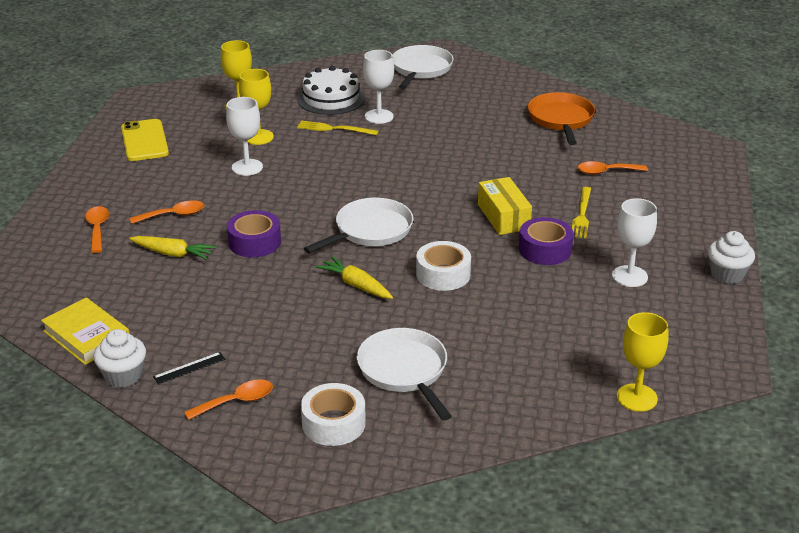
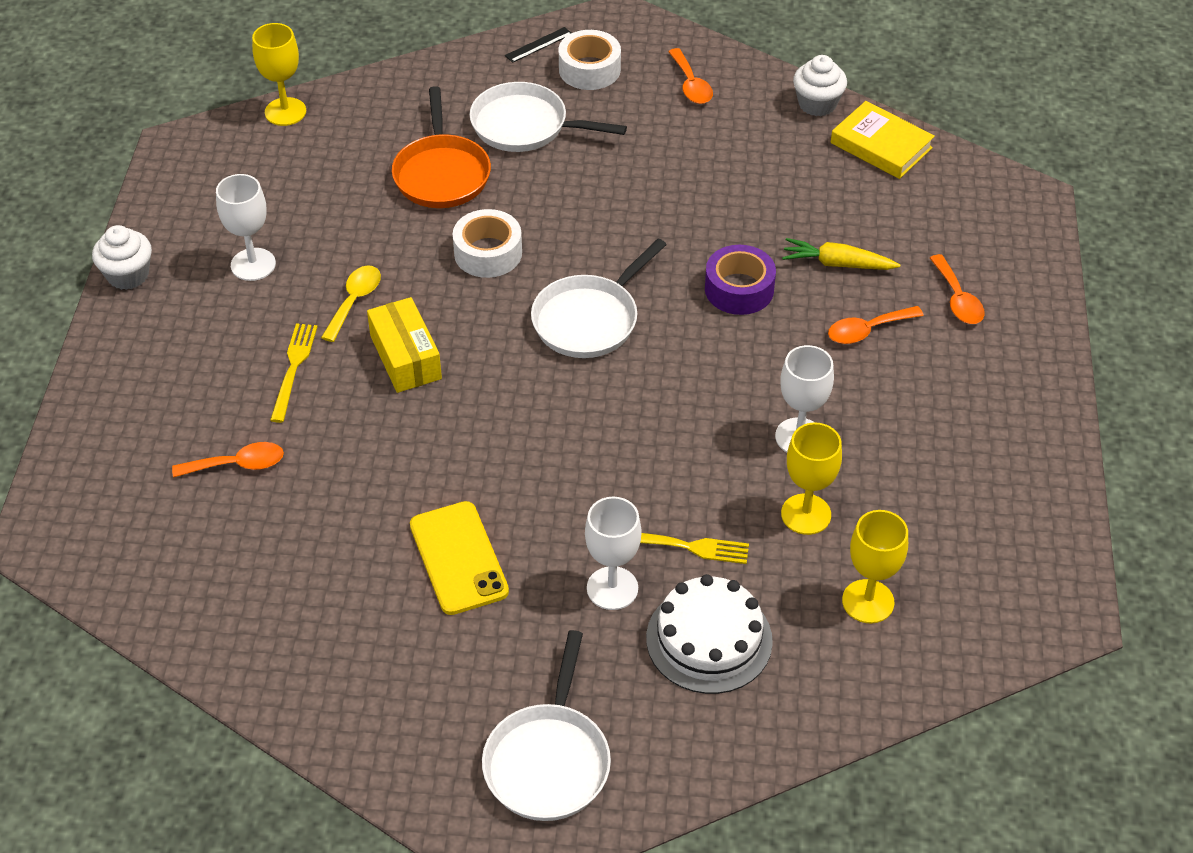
camera: 175 degrees right, 15 degrees up
(144, 141) = (989, 491): yellow phone -> yellow phone (459, 558)
(189, 368) = (752, 116): black ruler -> black ruler (538, 45)
(236, 401) = (691, 85): orange spoon -> orange spoon turned 75 degrees counterclockwise
(356, 285) = (594, 230): yellow carrot -> none
(404, 371) = (525, 126): white pan -> white pan turned 135 degrees clockwise
(545, 249) = (354, 301): purple tape -> yellow spoon
(561, 119) = (287, 602): orange pan -> orange pan (441, 174)

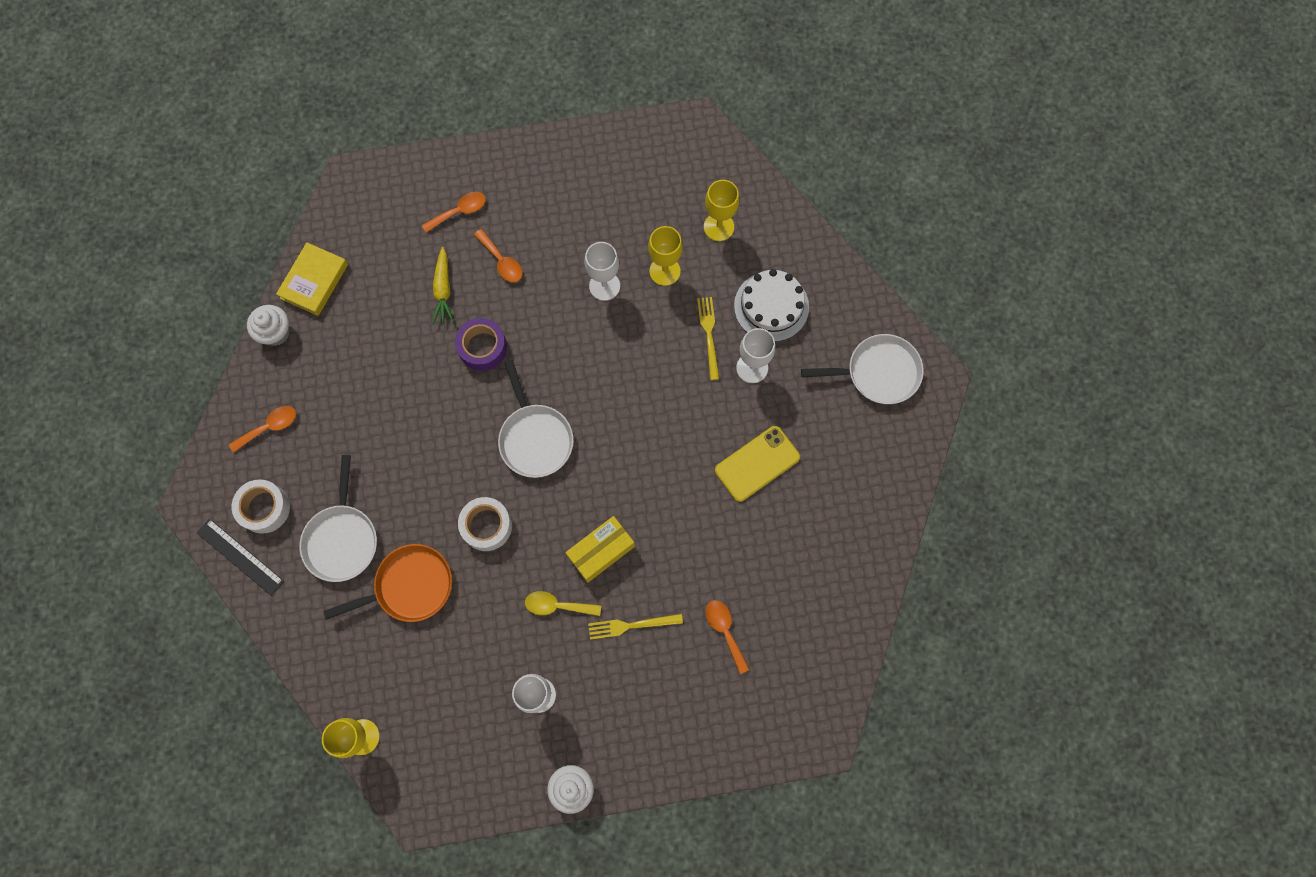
camera: 105 degrees left, 25 degrees up
(538, 45) = (240, 557): black ruler -> black ruler, size x1.65
(589, 319) = (535, 438): white pan -> white pan turned 45 degrees clockwise

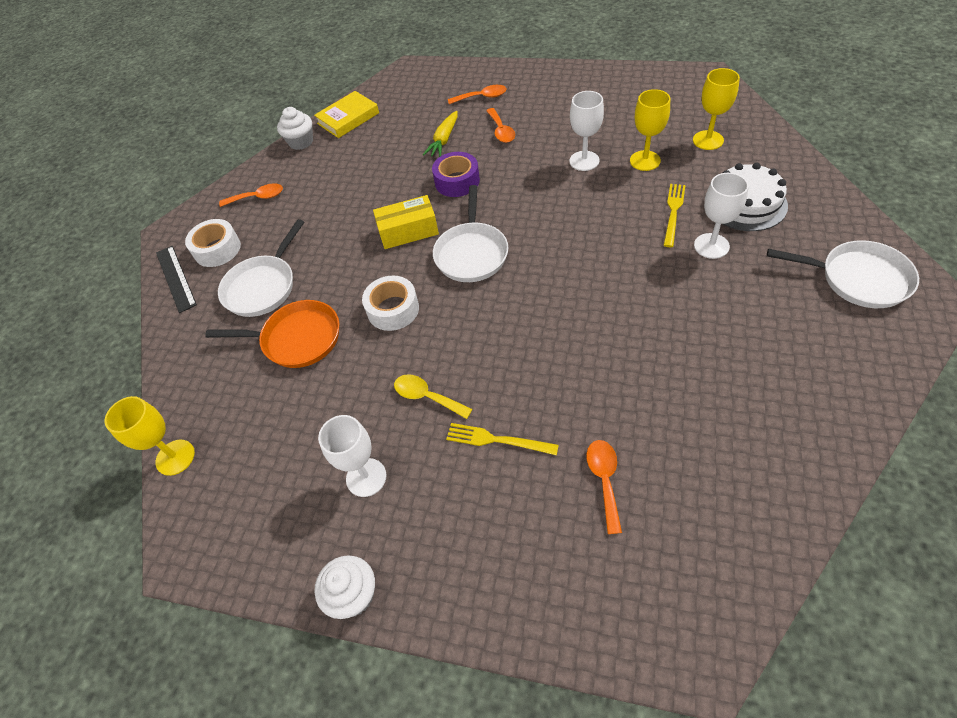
camera: 30 degrees right, 20 degrees down
(601, 551) = (494, 360): yellow box -> yellow box (408, 231)
(757, 463) = (693, 326): yellow phone -> none

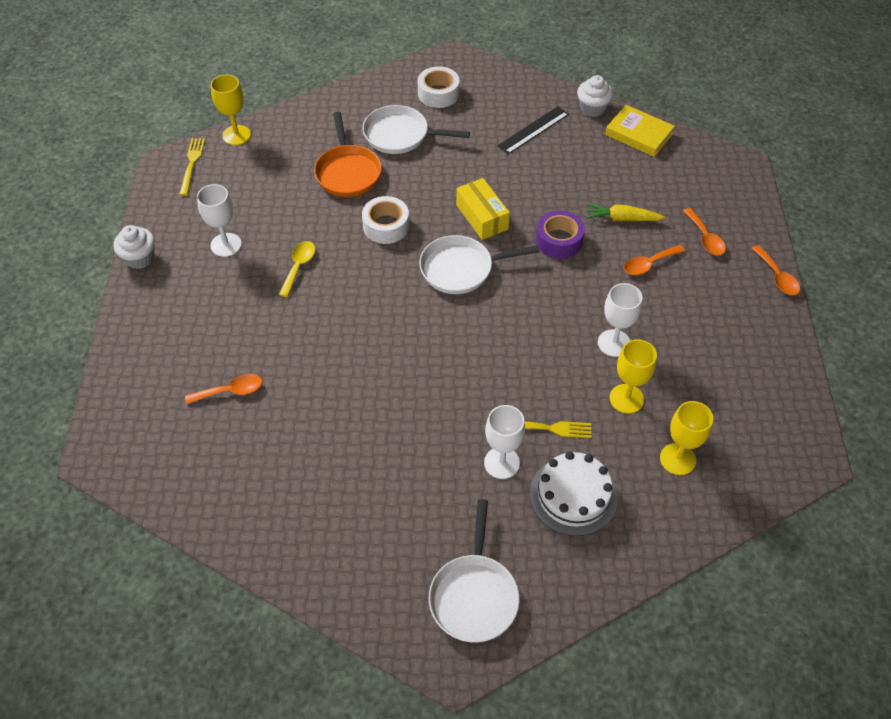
camera: 70 degrees right, 0 degrees up
(175, 278) = (402, 78): black ruler -> black ruler (533, 130)
(257, 197) = (507, 100): orange spoon -> orange spoon (777, 276)
(497, 440) = (262, 318): yellow fork -> yellow fork (192, 164)

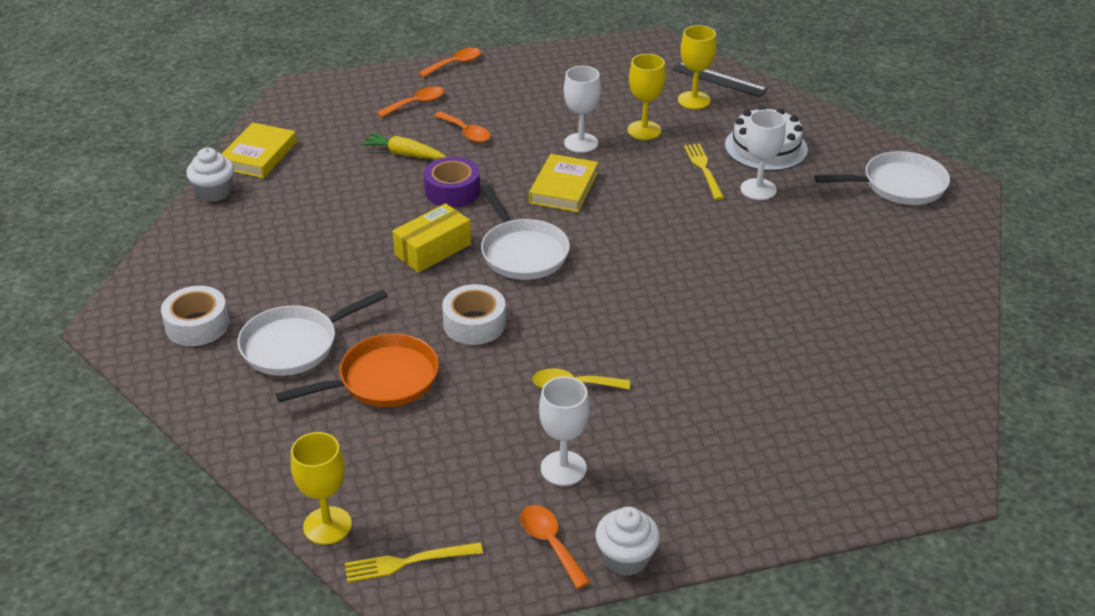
camera: 105 degrees left, 15 degrees down
(230, 391) = (790, 395): orange spoon -> orange spoon (550, 543)
(400, 135) = (295, 345): white pan -> white pan turned 60 degrees clockwise
(533, 130) = (264, 232): black ruler -> black ruler (719, 79)
(543, 314) = (564, 188): none -> yellow book
(622, 218) = (404, 154): yellow carrot -> yellow carrot turned 120 degrees clockwise

